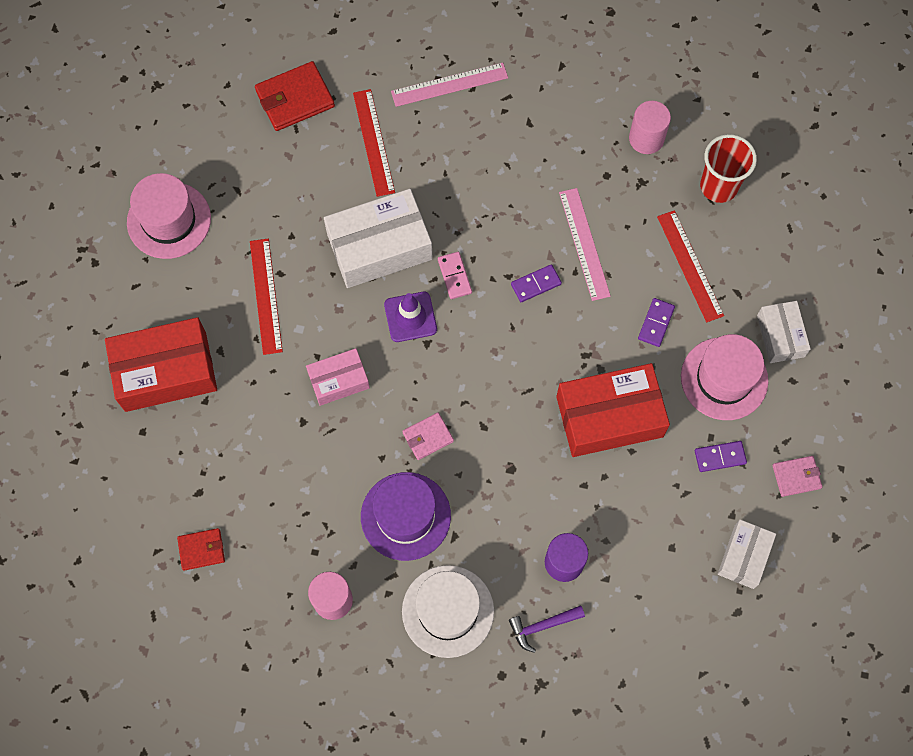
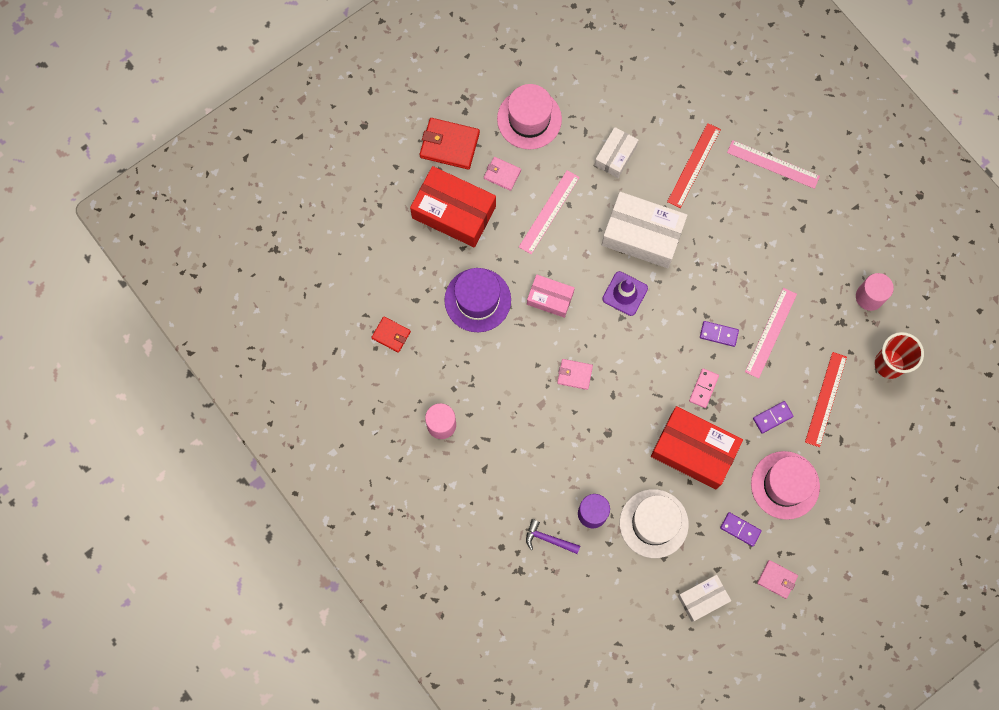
camera: 40 degrees right, 5 degrees up
(186, 295) = (502, 174): none -> pink wallet
(266, 296) = (549, 212): red ruler -> pink ruler
(295, 99) = (668, 99): red wallet -> red wallet (449, 145)
(405, 516) = (523, 410): purple hat -> purple hat (477, 300)
(448, 611) = (501, 485): white hat -> white hat (654, 523)
(454, 276) = (673, 289): pink domino -> pink domino (703, 388)
(780, 336) = (844, 488): white box -> white box (615, 156)

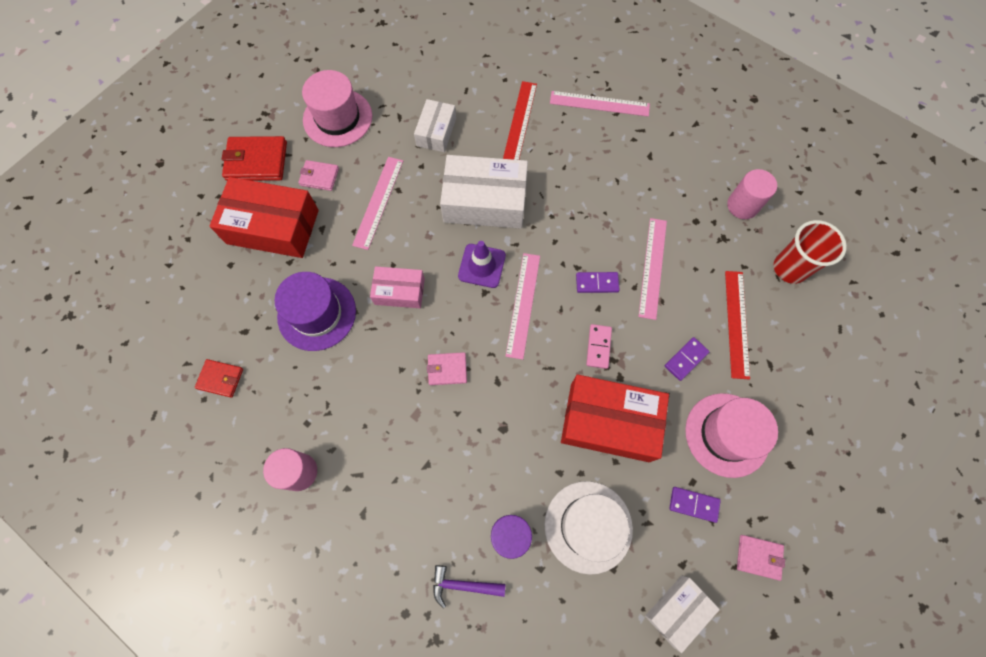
camera: 15 degrees left, 5 degrees down
(651, 336) = (523, 305): none -> pink ruler

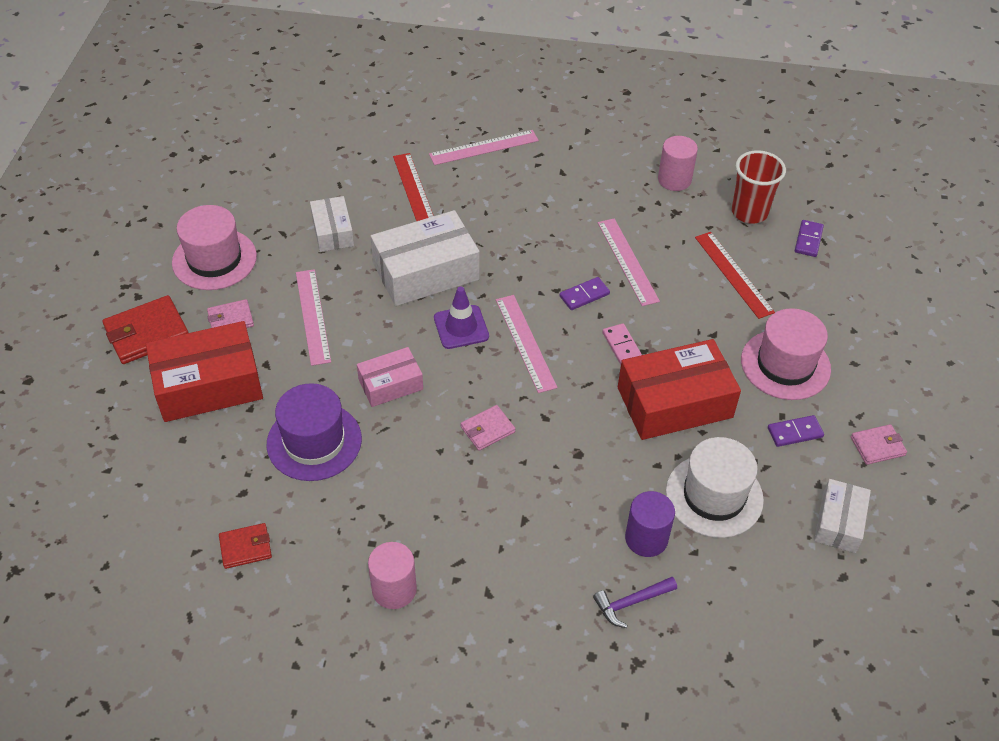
camera: 30 degrees left, 20 degrees down
(686, 359) = (708, 321): purple domino -> purple domino (808, 240)

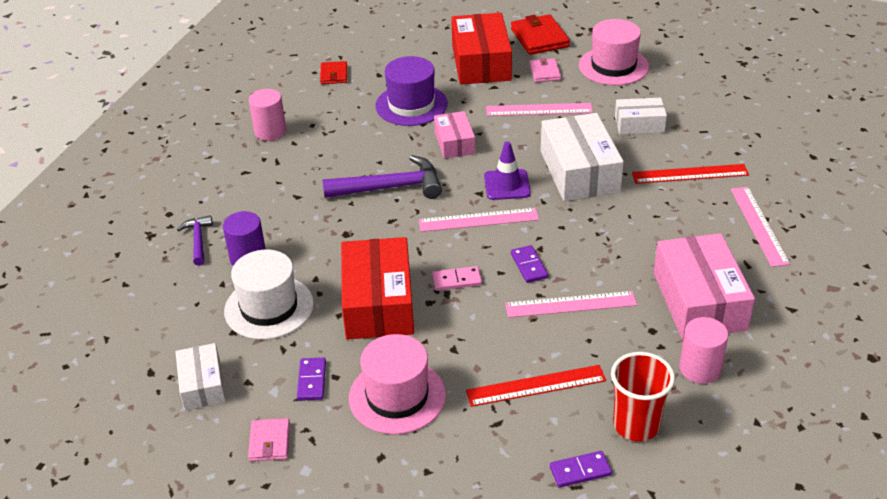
camera: 105 degrees right, 10 degrees down
(487, 429) = (390, 188): pink wallet -> purple hammer
(595, 182) = (699, 301): none -> pink box
(808, 240) = (580, 471): purple domino -> purple domino turned 45 degrees counterclockwise
(838, 522) = (202, 385): white box -> white box turned 45 degrees clockwise

